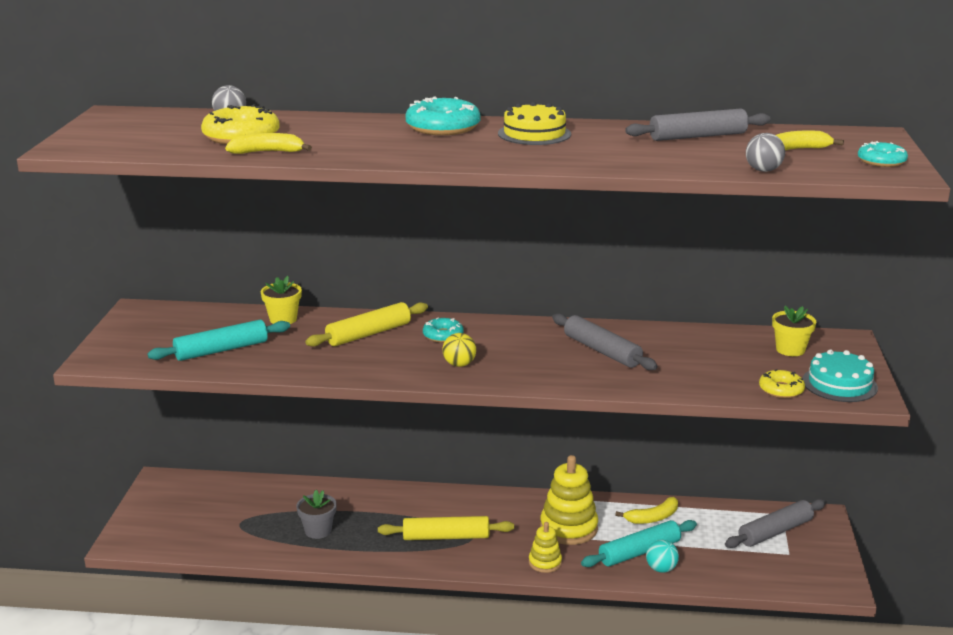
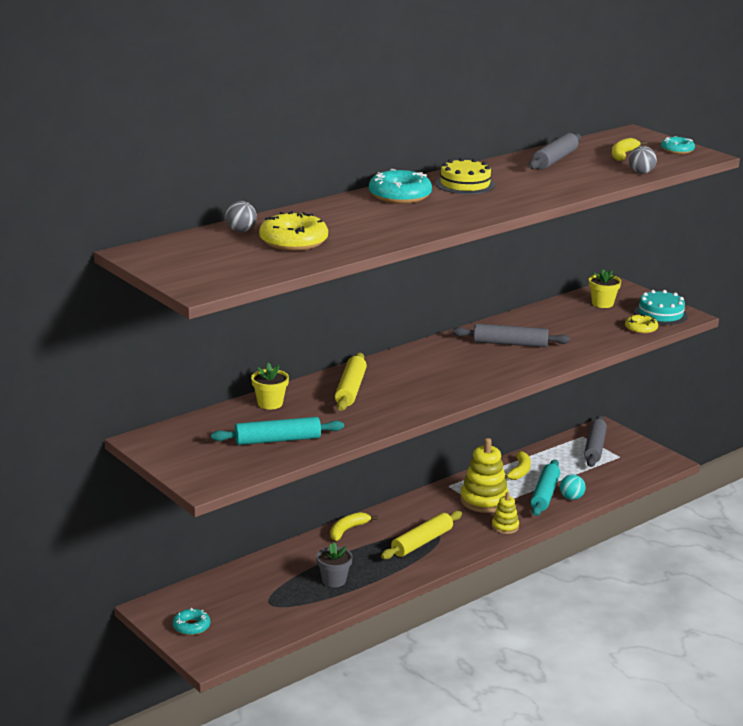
camera: 45 degrees left, 0 degrees up
(221, 350) = (277, 440): turquoise rolling pin -> turquoise rolling pin turned 60 degrees clockwise
(267, 152) = (347, 247): yellow banana -> yellow banana (347, 530)
(443, 335) = (399, 371): turquoise donut -> turquoise donut (191, 626)
(459, 364) = (449, 385): yellow ball -> none

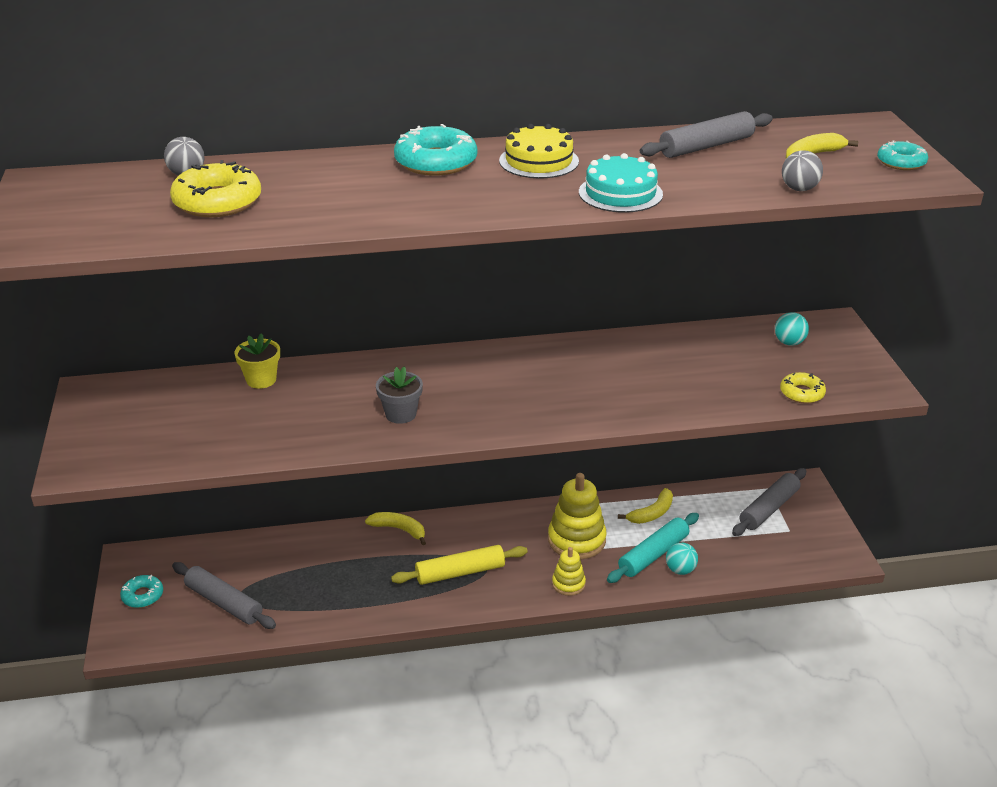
camera: 30 degrees right, 10 degrees up
(277, 440) = (212, 432): turquoise rolling pin -> none
(334, 580) = (326, 589): grey flower pot -> grey flower pot (400, 414)
(347, 530) = (399, 529): yellow banana -> yellow banana turned 45 degrees clockwise
(351, 389) = (363, 385): yellow rolling pin -> none
(510, 344) = (612, 372): grey rolling pin -> grey rolling pin (224, 603)
(602, 303) = (789, 343): yellow flower pot -> turquoise ball
(660, 314) = (851, 378): turquoise cake -> turquoise cake (620, 193)

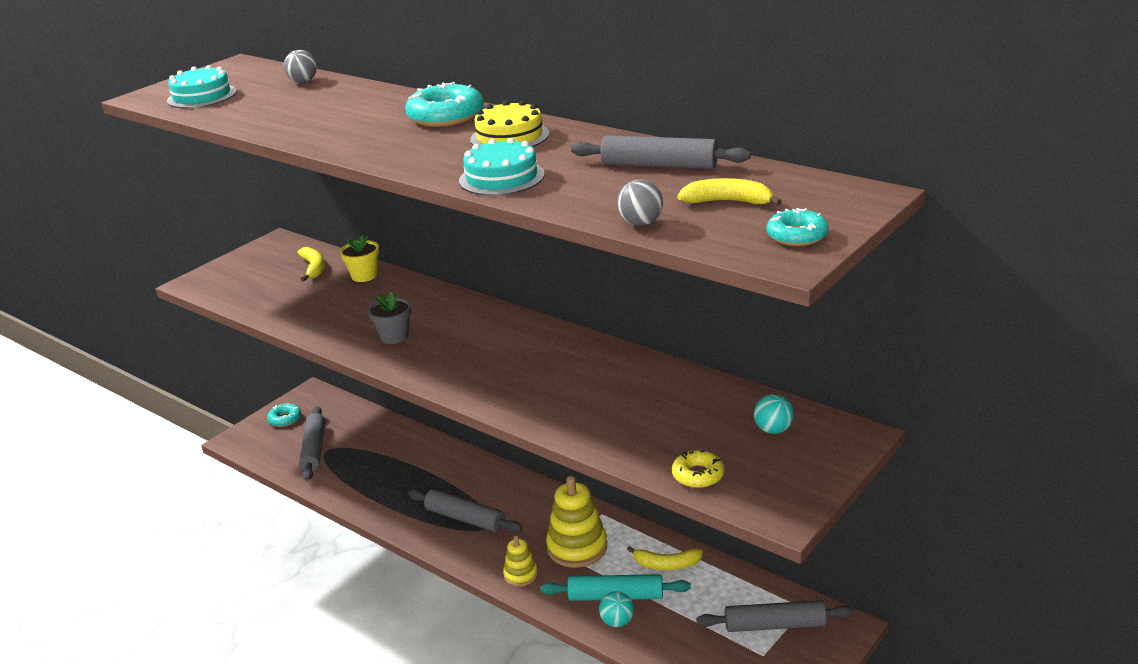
camera: 50 degrees right, 5 degrees down
(98, 223) = (202, 96): none -> turquoise cake
(217, 202) = (276, 103): yellow donut -> none
(399, 529) = (474, 465): yellow banana -> yellow banana (313, 268)
(460, 572) = (465, 519): yellow rolling pin -> grey rolling pin

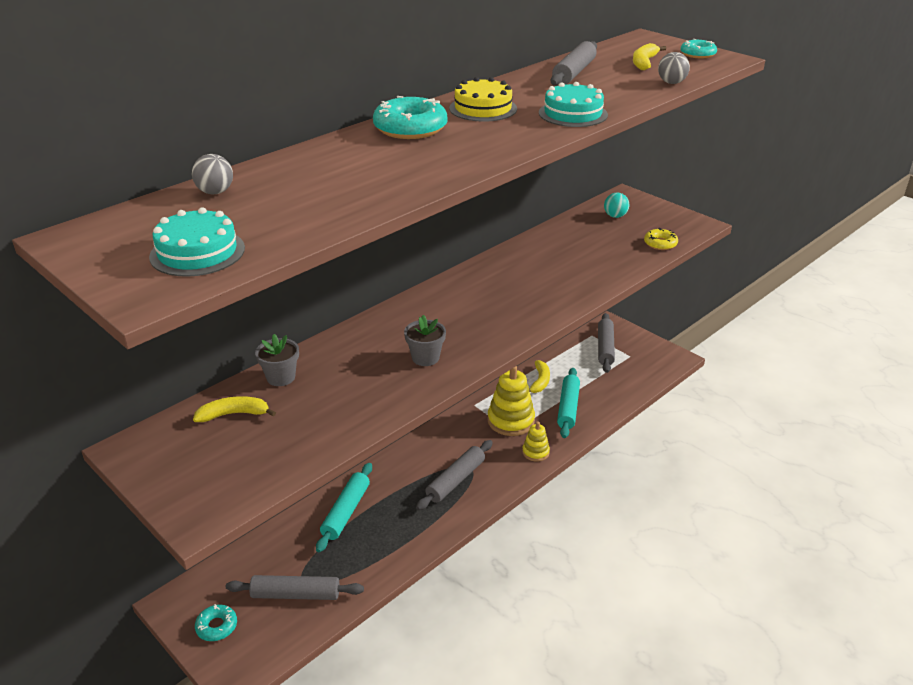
camera: 85 degrees left, 5 degrees up
(364, 276) = (281, 377): yellow flower pot -> grey flower pot
(414, 456) = (346, 512): none -> turquoise rolling pin
(617, 622) = (594, 410): turquoise ball -> none

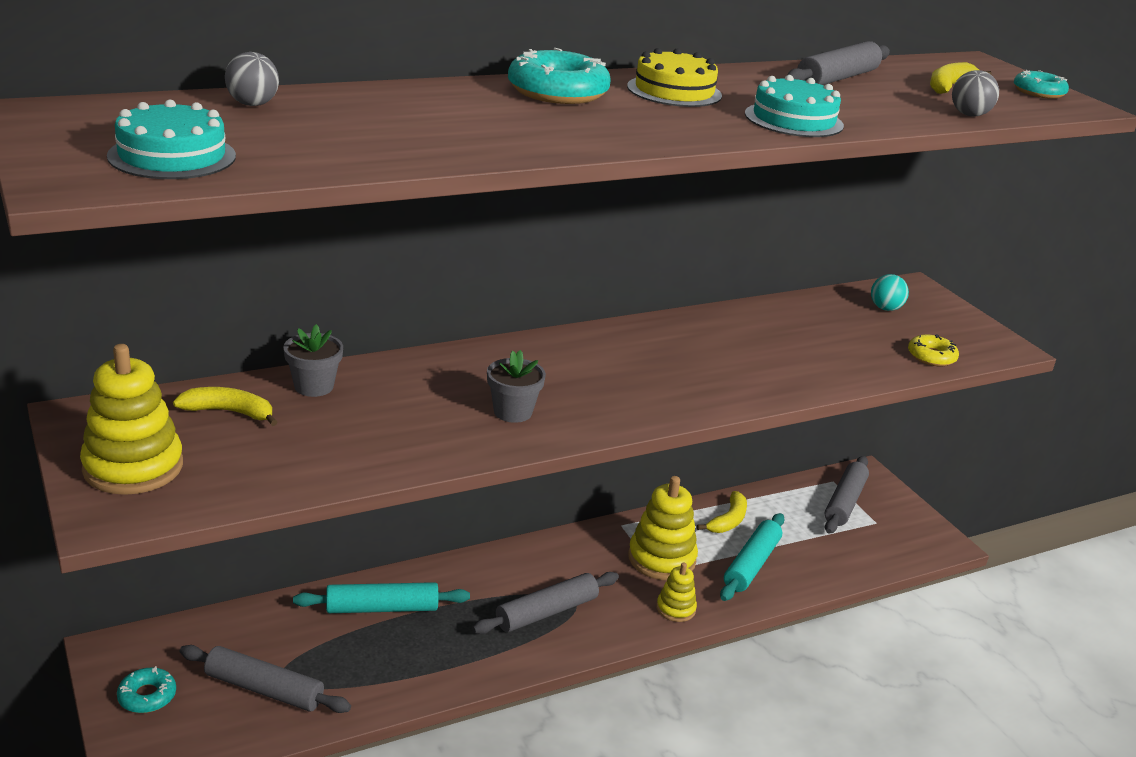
camera: 15 degrees right, 5 degrees down
(192, 476) = (133, 467): none -> yellow stacking toy
(346, 512) = (382, 608): turquoise rolling pin -> turquoise rolling pin turned 45 degrees clockwise

